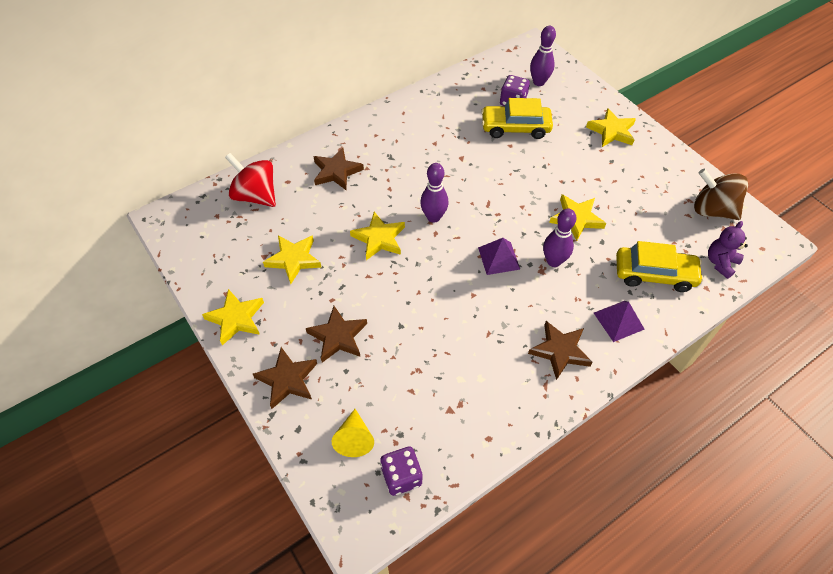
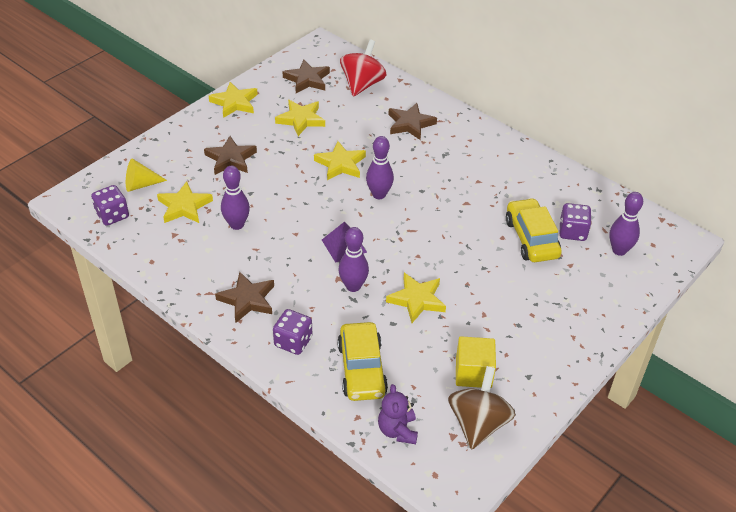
camera: 75 degrees right, 10 degrees down
(287, 380) = (185, 140): brown star -> brown star (307, 79)
(448, 345) = (237, 225): none -> purple bowling pin
(611, 131) = (568, 322): yellow star -> yellow star (184, 206)
(618, 321) = (293, 342): purple pyramid -> purple dice
(661, 200) = (473, 373): none -> yellow cube
(720, 263) = (397, 430): purple teddy bear -> purple teddy bear turned 120 degrees counterclockwise

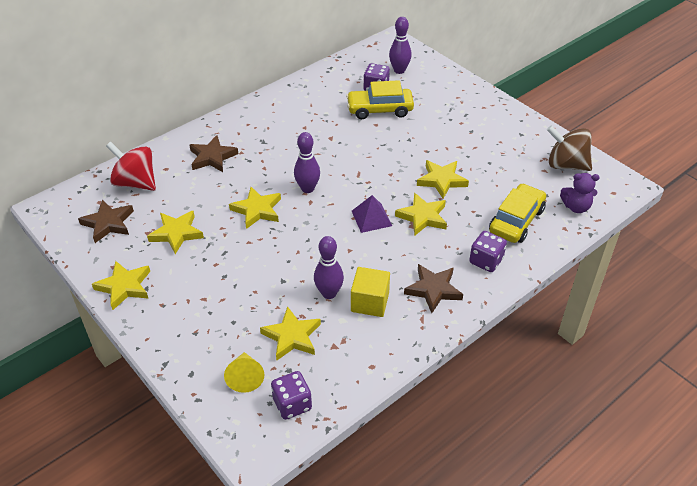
camera: 80 degrees left, 0 degrees up
(230, 159) = (223, 294): brown star -> none
(353, 286) = (423, 217): purple bowling pin -> yellow star
(362, 369) = (516, 221): yellow car -> yellow car turned 60 degrees counterclockwise
(473, 373) = (519, 160): yellow cube -> yellow cube (370, 302)

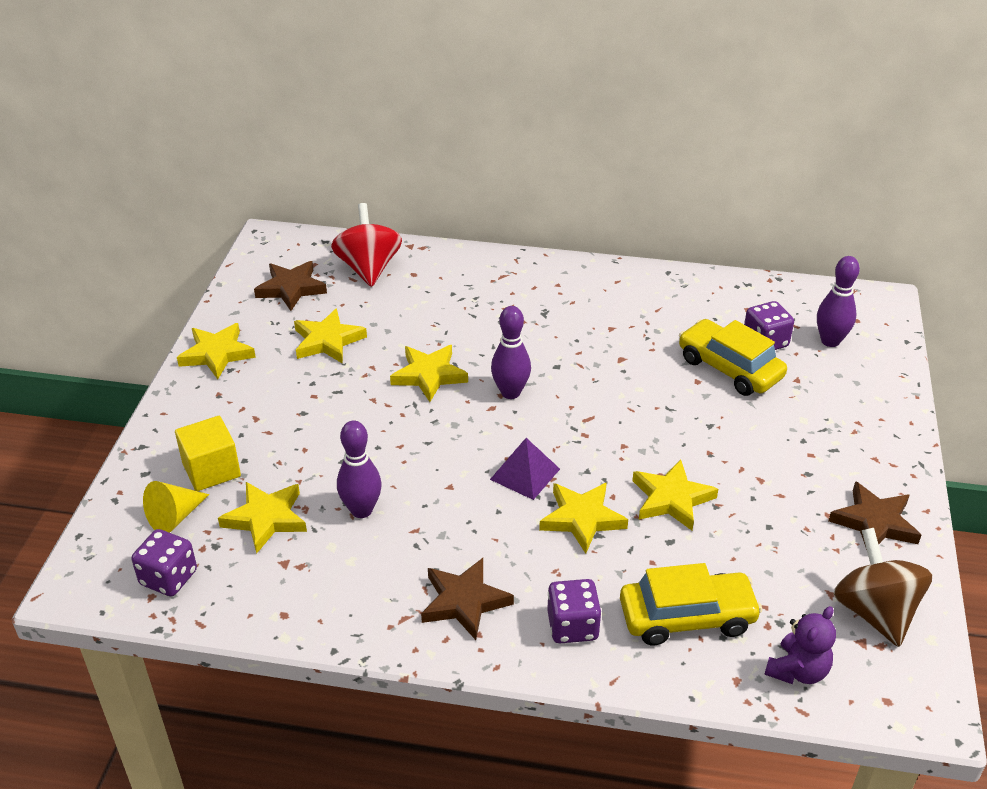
camera: 50 degrees right, 5 degrees down
(212, 157) = (471, 293): brown star -> brown star (874, 522)
(370, 302) = (383, 554): yellow cube -> yellow cube (211, 470)
(576, 207) = (797, 670): purple teddy bear -> purple teddy bear turned 105 degrees counterclockwise

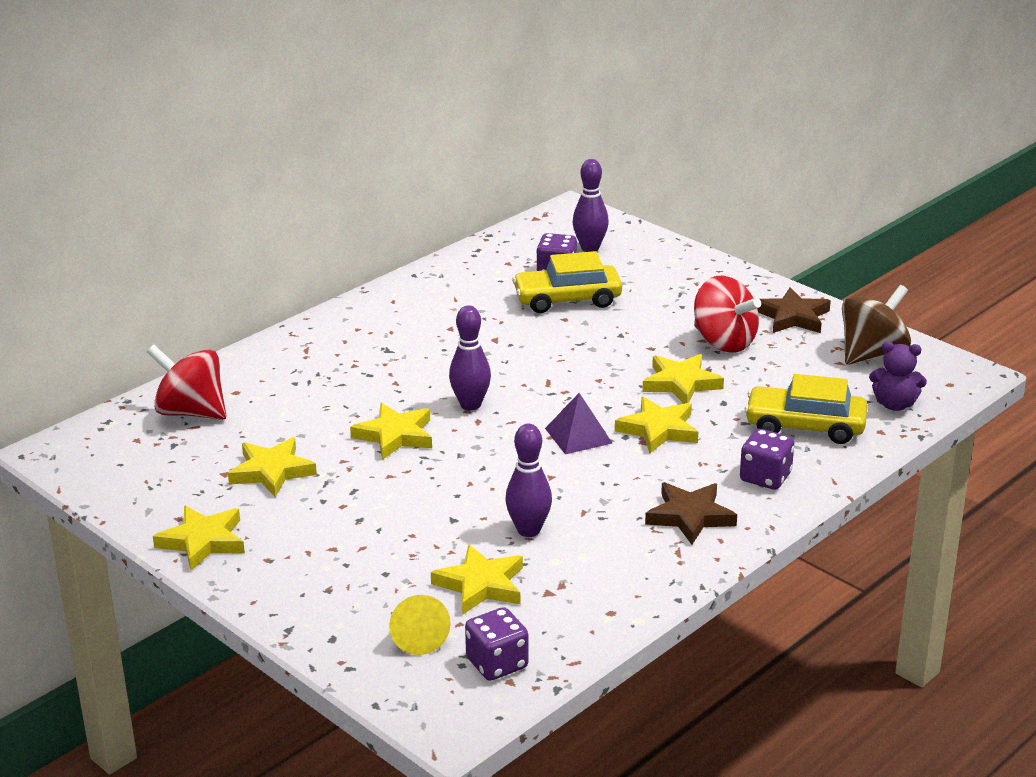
camera: 55 degrees left, 10 degrees down
(211, 470) = (376, 596): yellow cube -> none
(291, 288) = (158, 465): brown star -> none
(687, 617) = (805, 426): yellow car -> yellow car turned 105 degrees counterclockwise
(773, 495) = (724, 342): none -> red spinning top
(797, 670) = (894, 404): purple teddy bear -> purple teddy bear turned 120 degrees clockwise
(874, 612) = (872, 354): brown spinning top -> brown spinning top turned 120 degrees clockwise

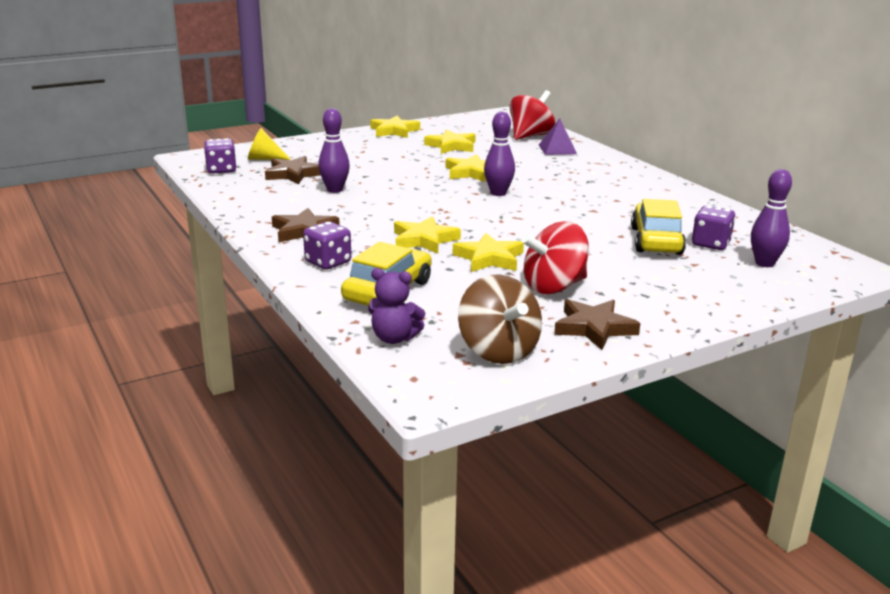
camera: 105 degrees right, 5 degrees down
(481, 585) = (293, 174): yellow star -> brown star
(578, 435) = (435, 216): purple pyramid -> purple pyramid (557, 149)
(894, 404) = (394, 338): purple teddy bear -> purple teddy bear turned 105 degrees counterclockwise

